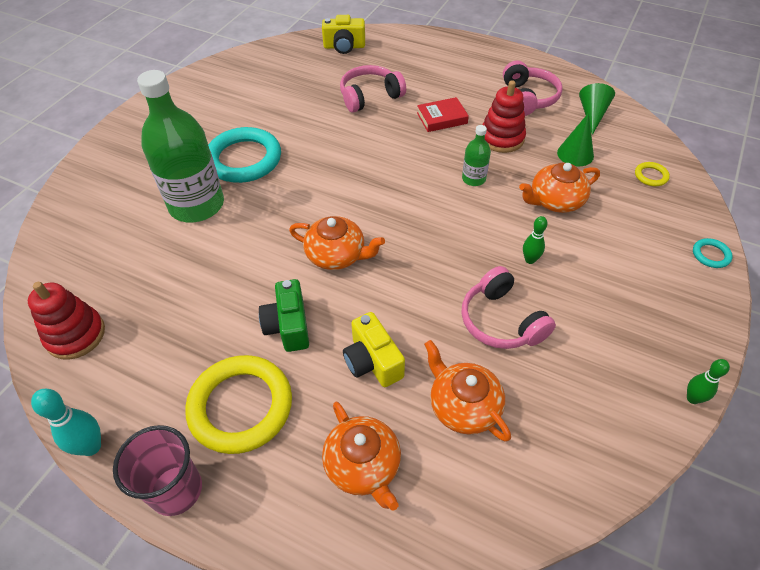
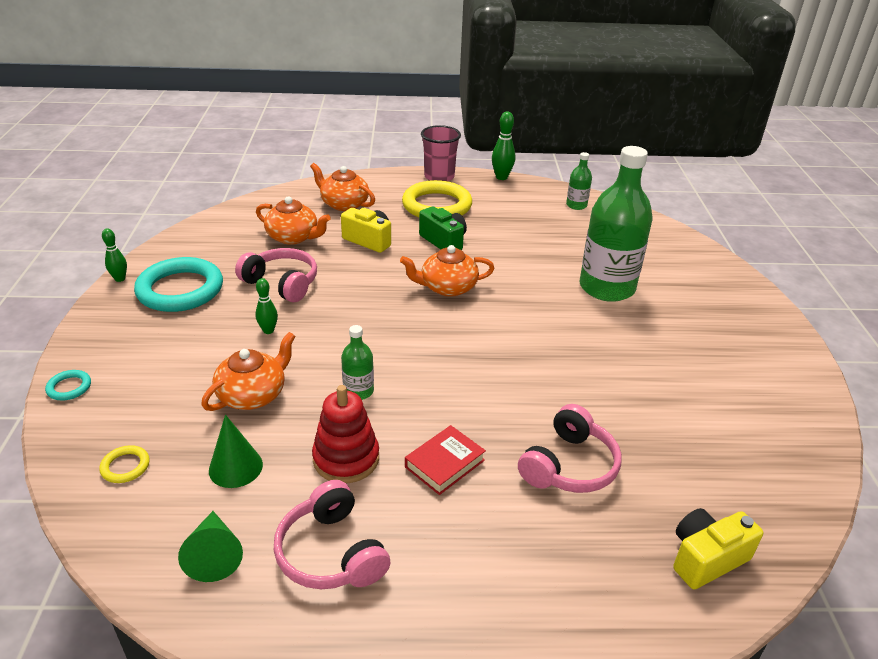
camera: 150 degrees right, 15 degrees down
(75, 335) = (576, 205): red stacking toy -> green bottle
(91, 446) = (501, 177): turquoise bowling pin -> green bowling pin
(244, 159) = (619, 336): turquoise ring -> turquoise ring (180, 290)

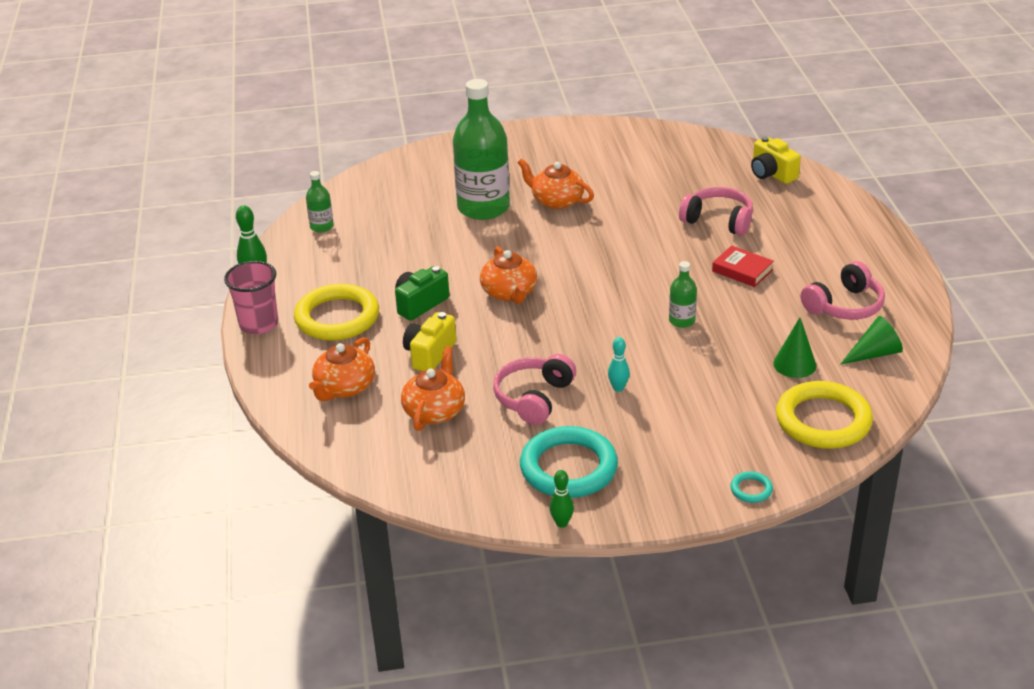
camera: 95 degrees left, 0 degrees up
(125, 466) = (823, 420): yellow ring -> yellow ring, size x2.38
(253, 394) = (711, 375): orange teapot -> orange teapot (556, 201)
(268, 331) = (618, 388): green bowling pin -> turquoise bowling pin
(346, 458) = (759, 314): red stacking toy -> none

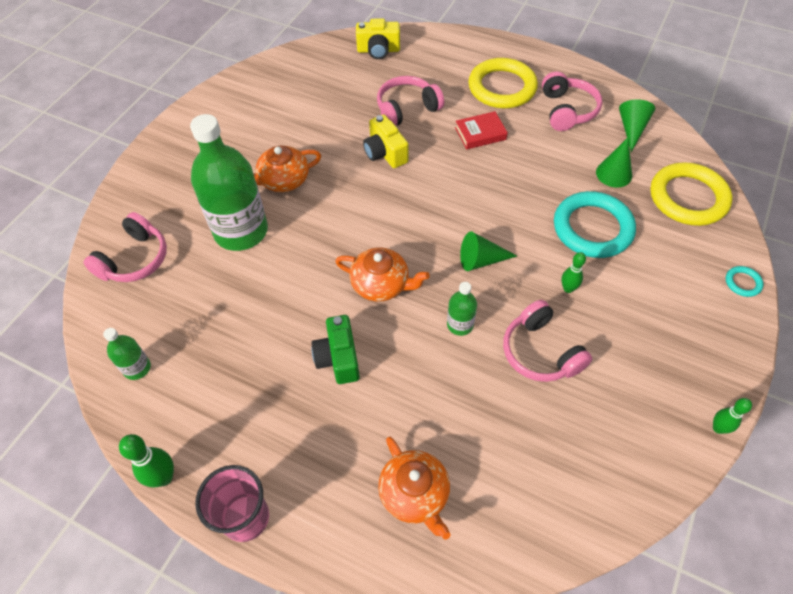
camera: 55 degrees left, 20 degrees up
(337, 318) = (299, 438): yellow ring -> yellow ring (502, 87)
(405, 179) = (134, 259): none -> pink headphones
(429, 354) = (420, 393): yellow camera -> yellow camera (385, 153)
(435, 411) = (505, 436): orange teapot -> none
(568, 468) = (649, 381): turquoise ring -> turquoise ring (592, 228)
(593, 330) = (481, 260): none -> green cone
(618, 388) = (568, 288): turquoise bowling pin -> green bowling pin
(682, 321) = (513, 201): green bottle -> green bottle (460, 325)

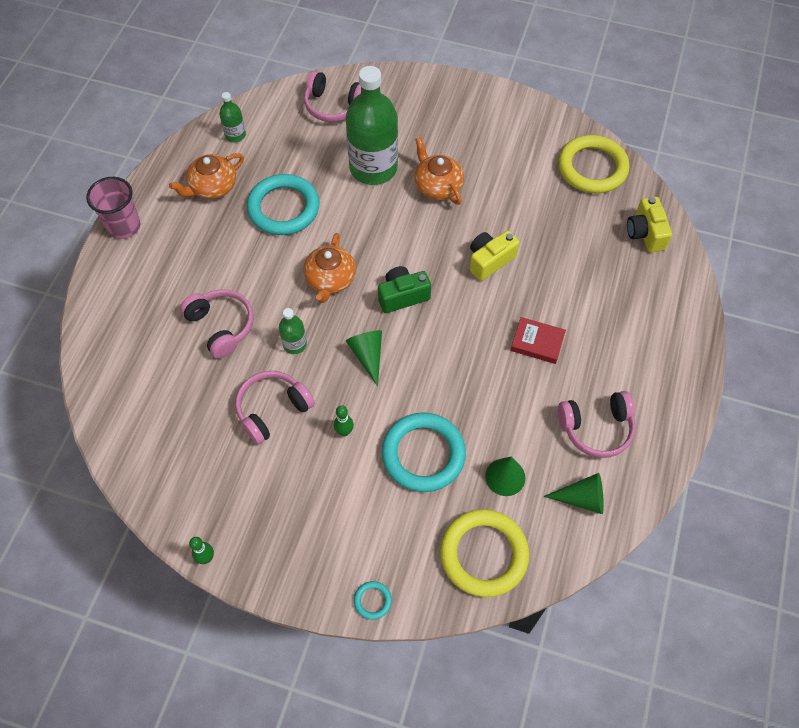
camera: 80 degrees right, 5 degrees up
(164, 477) = (151, 173): green bowling pin -> none
(271, 322) = (283, 208): none -> turquoise ring
(338, 358) = (254, 260): green camera -> green camera (402, 296)
(407, 109) = (558, 271): pink headphones -> pink headphones (221, 326)
(415, 494) = (142, 327): orange teapot -> orange teapot (212, 187)
(480, 134) = (537, 343): red book -> red book turned 45 degrees counterclockwise
(502, 87) = (617, 359): yellow ring -> yellow ring (592, 168)

